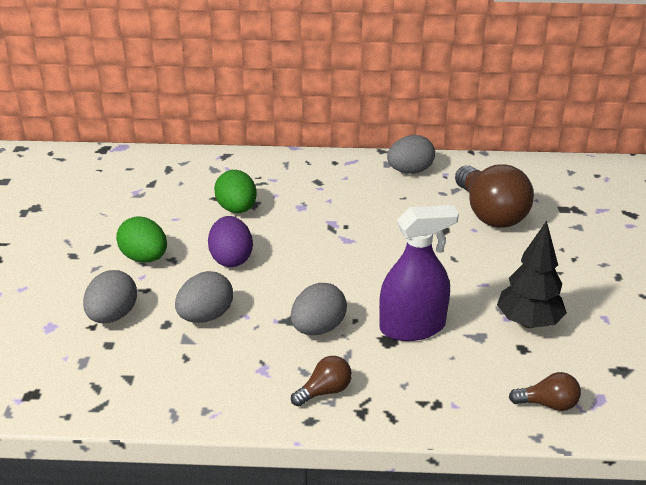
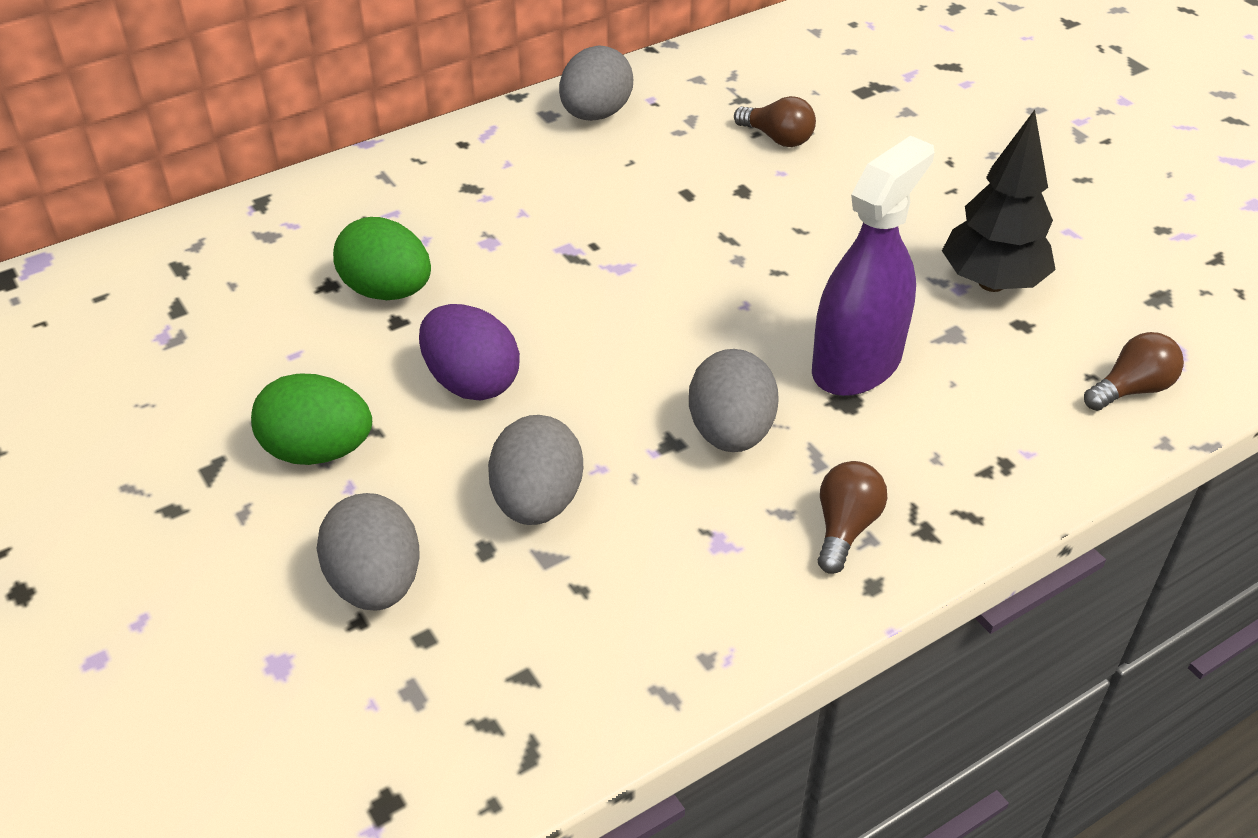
camera: 35 degrees left, 10 degrees up
(490, 214) = (777, 138): brown light bulb -> brown light bulb, size x0.47

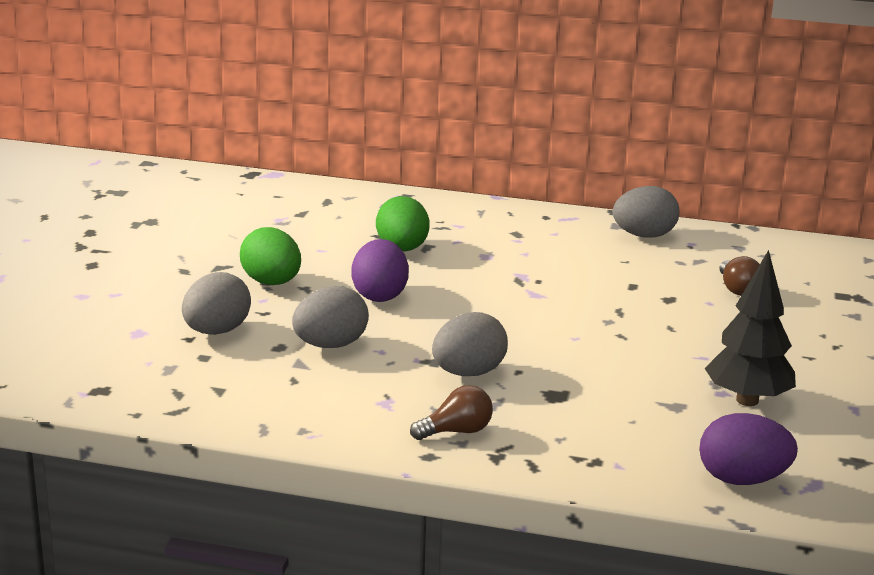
camera: 45 degrees right, 20 degrees down
(856, 364) = (590, 386): purple spray bottle -> none
(1131, 389) = (742, 480): brown light bulb -> purple egg

